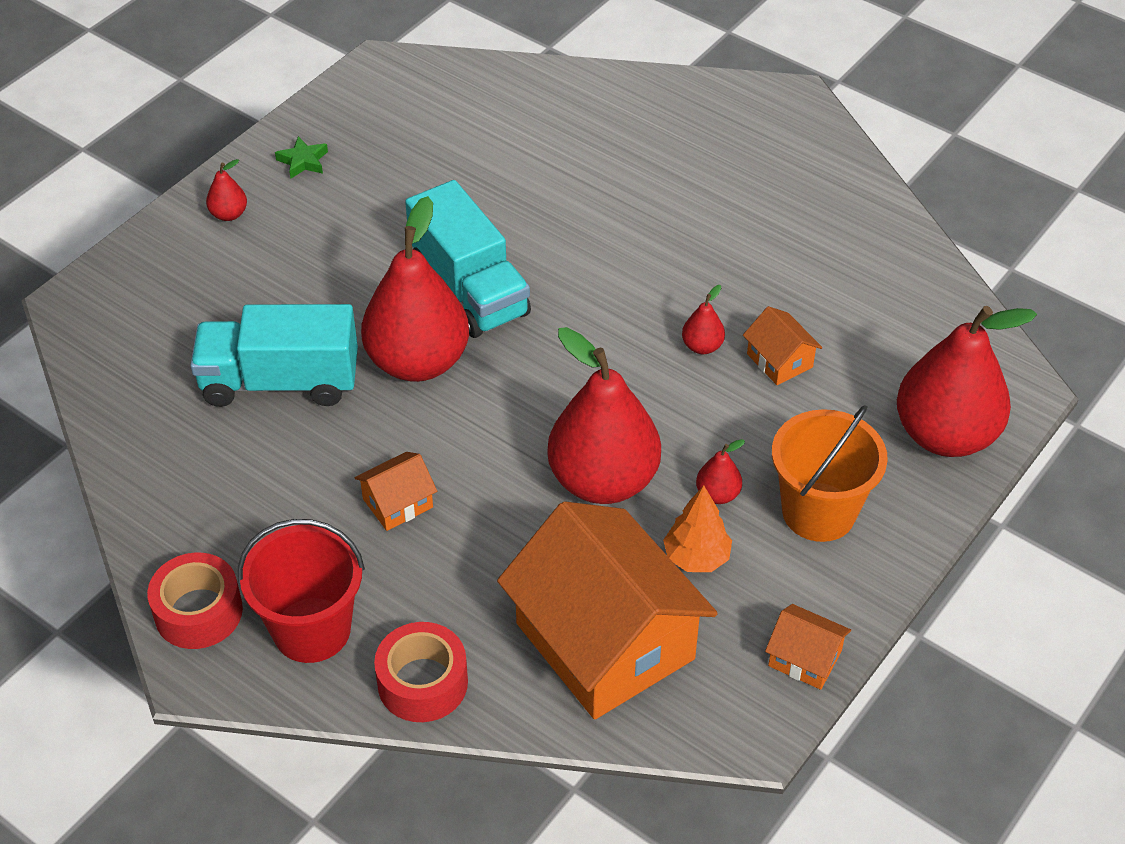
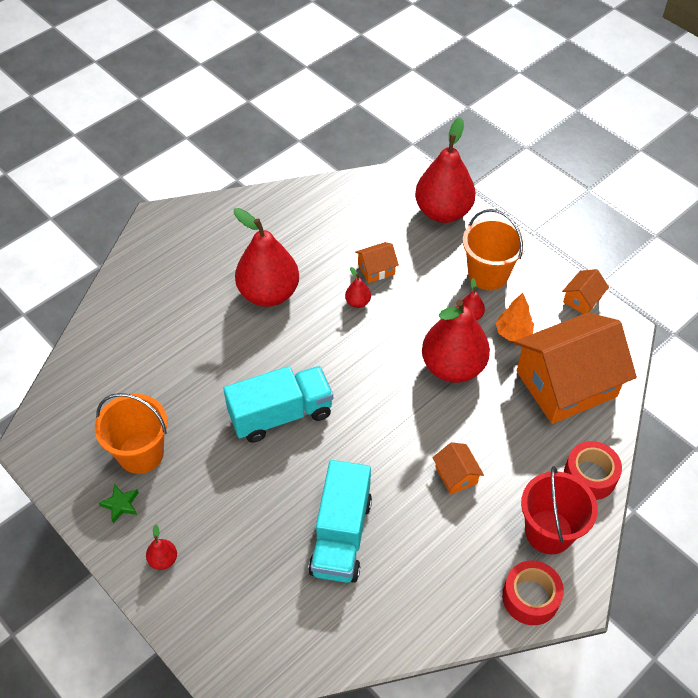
camera: 80 degrees left, 5 degrees up
(381, 164) = (141, 453): none -> orange bucket
(418, 362) = (339, 451): red pear -> red pear (269, 293)

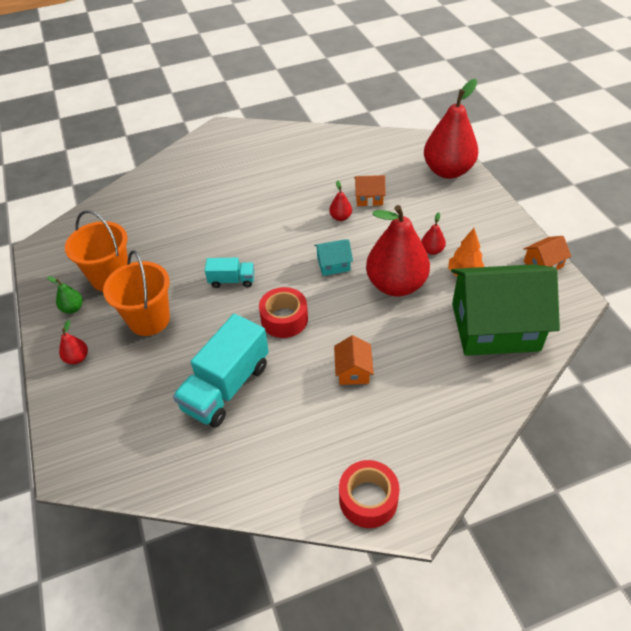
camera: 25 degrees right, 5 degrees down
(121, 504) = (73, 308): green star -> green pear
(269, 293) = (273, 194): red pear -> none
(281, 415) = (232, 280): turquoise truck -> turquoise truck, size x0.52
(378, 362) = (333, 264): none -> turquoise house
(488, 274) = (464, 224): orange bucket -> orange bucket (149, 319)
(549, 532) = (416, 447): red bucket -> none
(566, 384) = (495, 326): orange house -> green house
(590, 476) = (481, 411): red tape -> red tape (284, 319)

